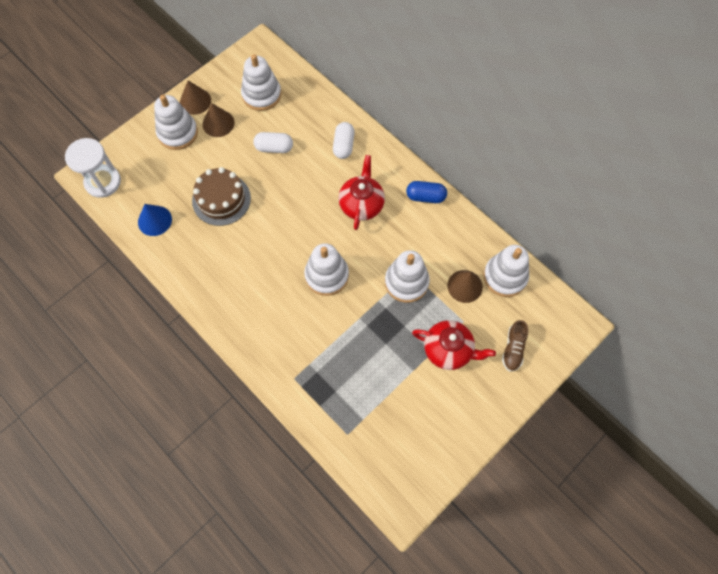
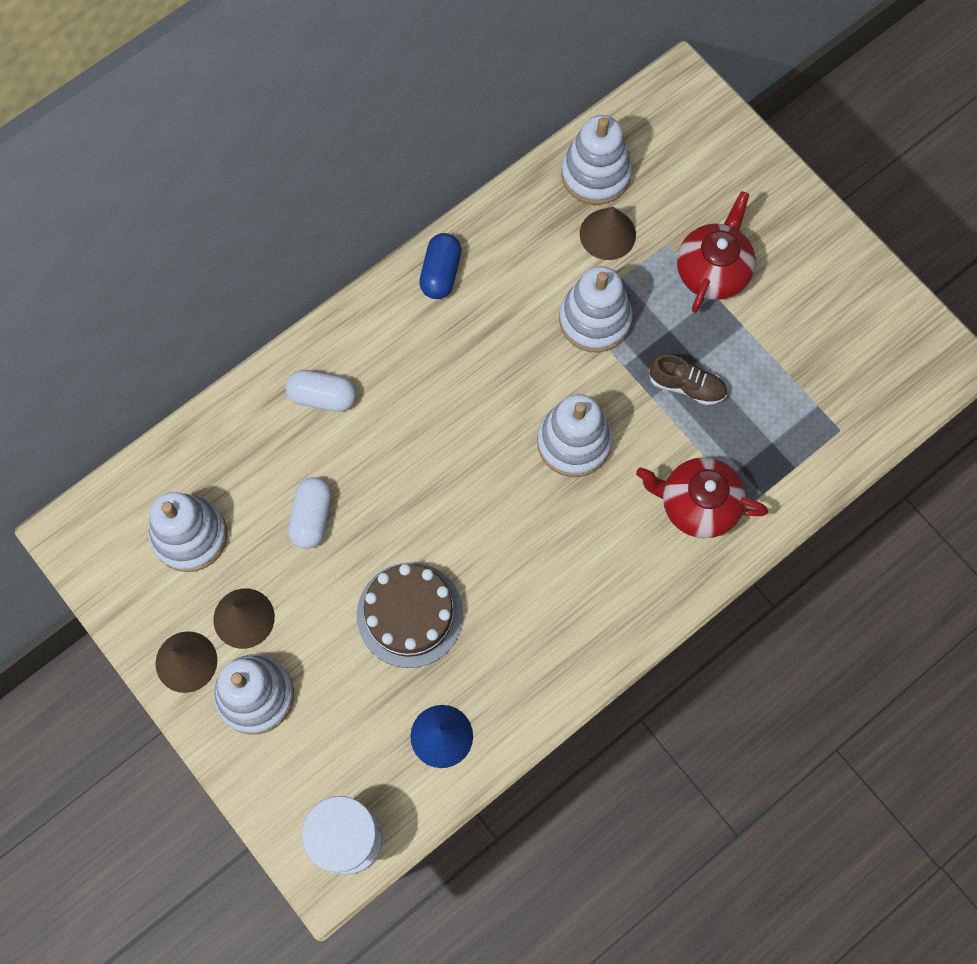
camera: 85 degrees left, 5 degrees up
(361, 204) = (444, 376): red teapot -> red teapot (697, 504)
(513, 349) = (715, 180): brown shoe -> brown shoe (686, 386)

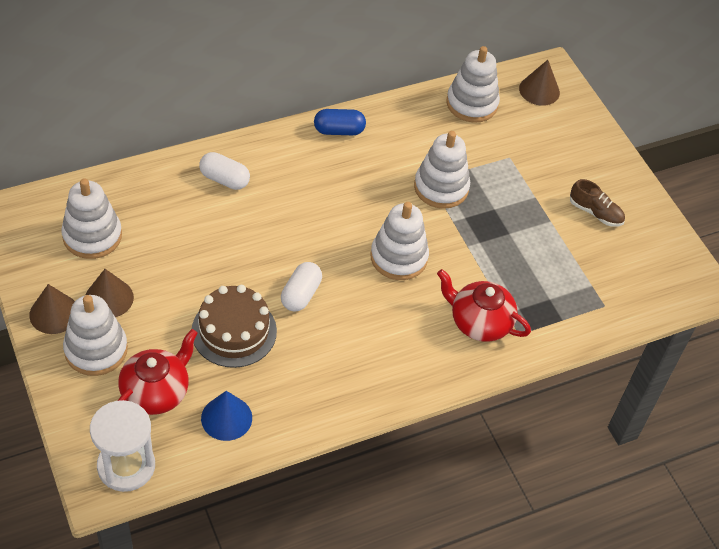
camera: 10 degrees right, 20 degrees down
(312, 517) = (186, 250): white capsule -> white capsule (301, 294)
(441, 273) = (339, 131): blue capsule -> blue capsule turned 60 degrees clockwise
(607, 234) = (468, 140): brown cone -> brown cone (539, 90)
(686, 386) = (496, 246): brown shoe -> brown shoe (595, 213)
(713, 270) = (538, 182): red teapot -> red teapot (156, 392)

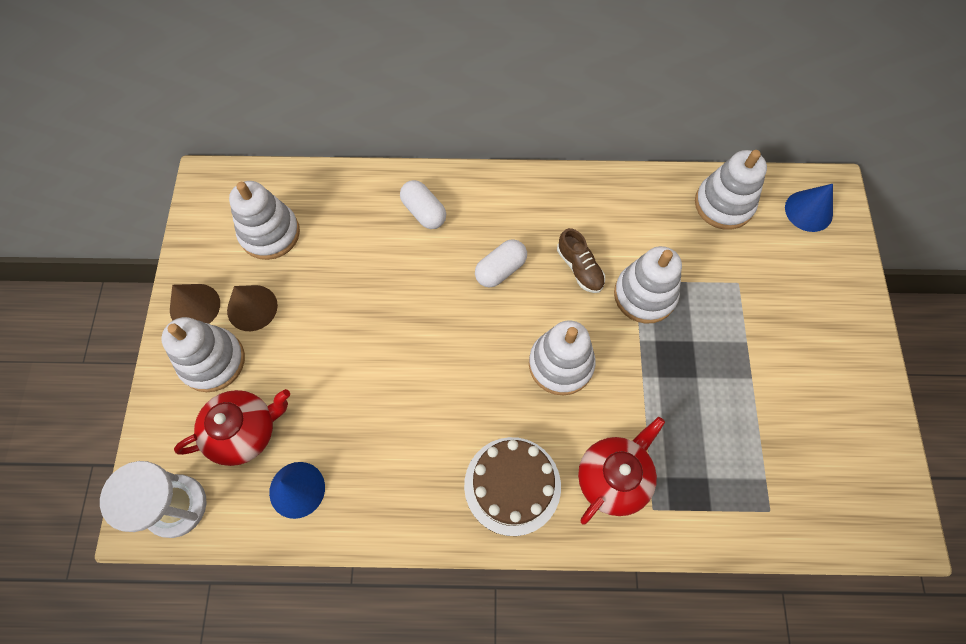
camera: 30 degrees right, 15 degrees up
(234, 331) = (352, 390): brown cake -> brown cake (512, 485)
(301, 294) = (438, 372): white capsule -> white capsule (500, 269)
(339, 131) = (565, 192): blue capsule -> none
(479, 322) = (613, 477): red teapot -> red teapot turned 75 degrees clockwise
(539, 90) = (808, 211): brown cone -> blue cone
(595, 213) = (810, 386): brown shoe -> brown shoe (579, 268)

